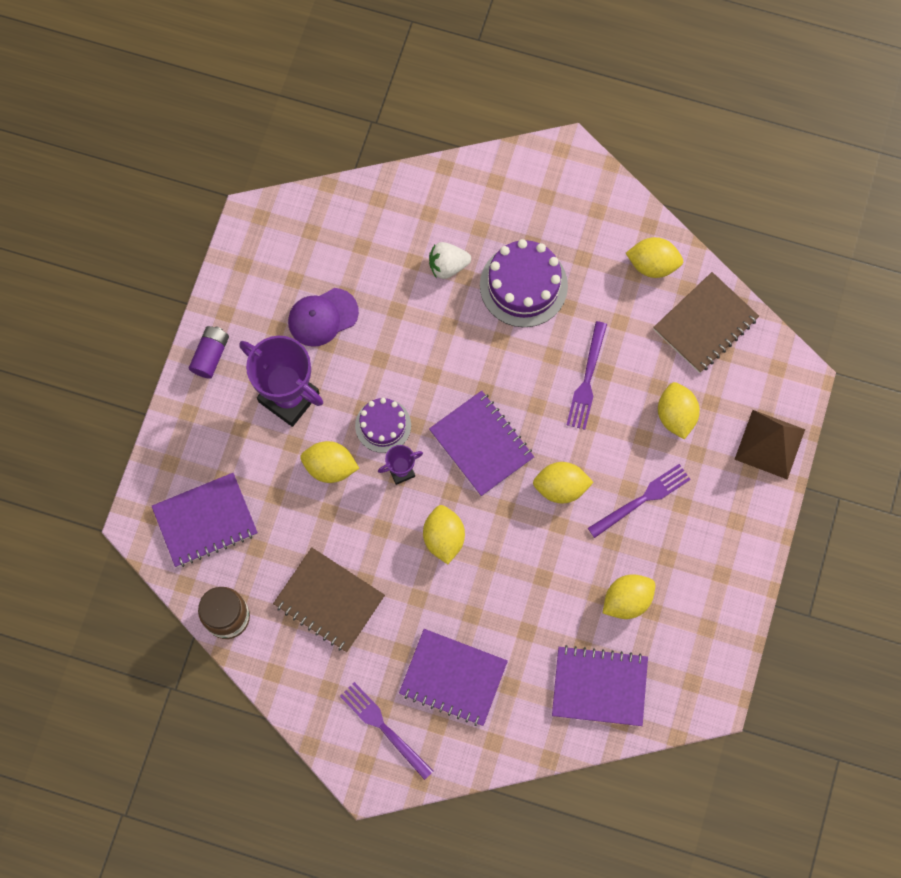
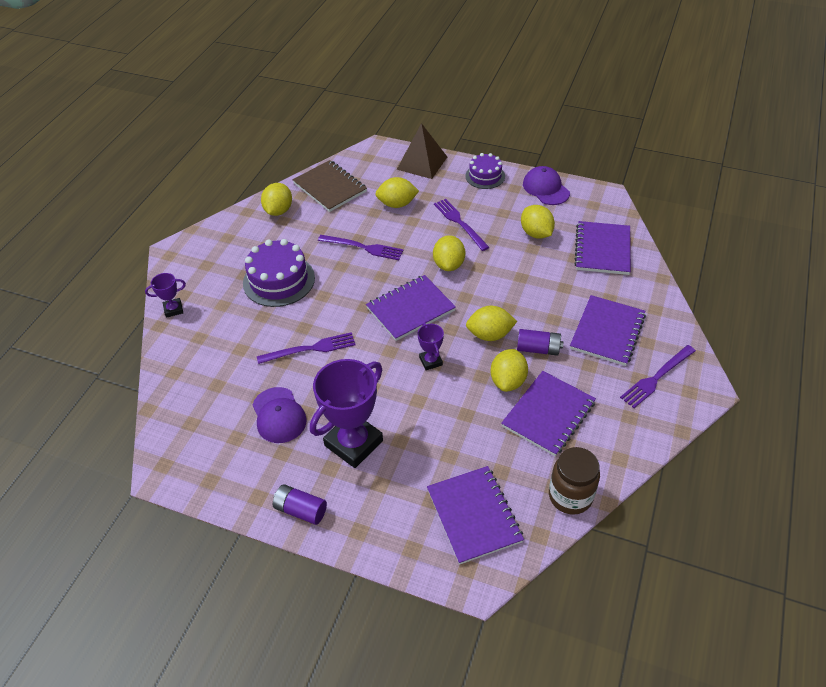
camera: 85 degrees left, 25 degrees down
(329, 600) = (548, 414): brown notebook -> purple notebook
(330, 467) = (424, 412): yellow lemon -> yellow lemon (508, 381)
(383, 425) = (388, 373): purple cake -> purple cake (485, 176)
(415, 337) = (310, 349): none -> purple fork
(423, 594) = (538, 349): none -> purple battery
(448, 266) = (250, 326): white strawberry -> none
(470, 176) = (173, 309): none -> purple trophy
(723, 618) = (546, 188): none -> purple cap

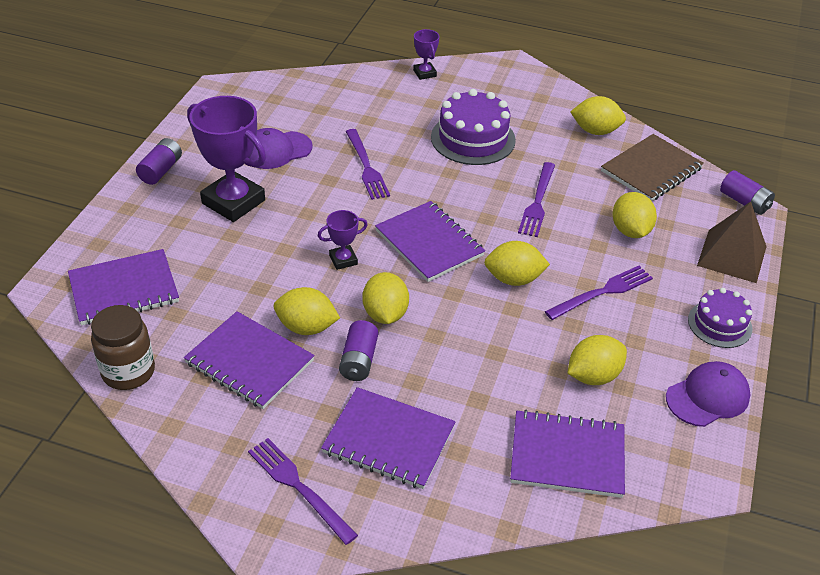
camera: 85 degrees right, 5 degrees down
(368, 150) = (744, 202): none -> purple battery

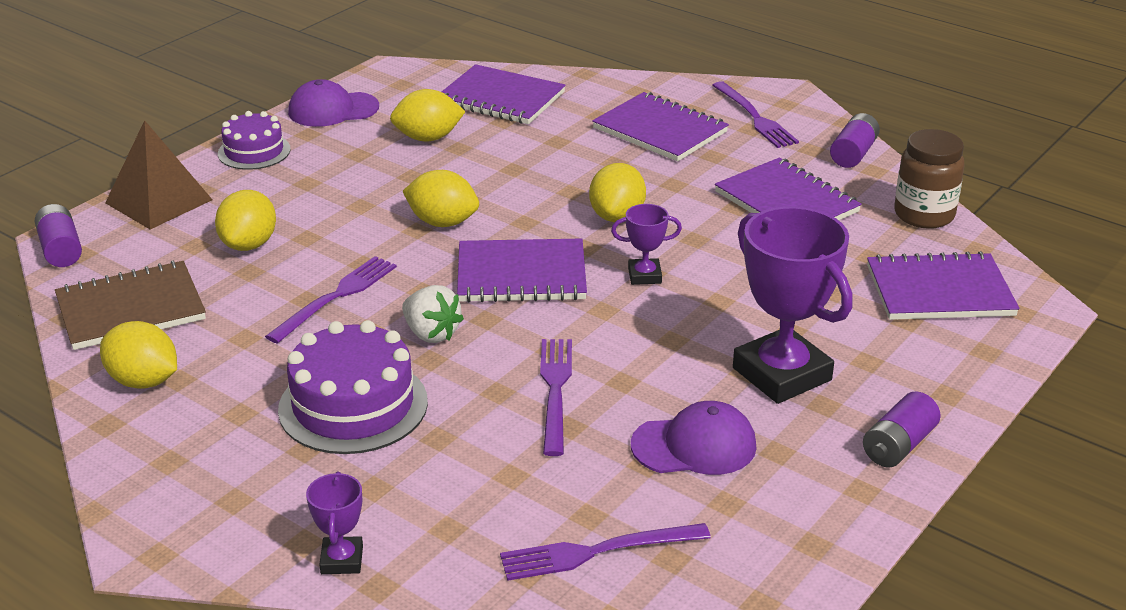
camera: 160 degrees left, 10 degrees down
(306, 327) = (714, 220): yellow lemon -> none
(359, 360) = (665, 185): purple battery -> purple battery (853, 154)
(429, 243) = (521, 275): purple notebook -> purple notebook turned 75 degrees counterclockwise
(460, 188) = (431, 334): none -> white strawberry
(602, 292) = (350, 195): purple fork -> purple fork (597, 552)

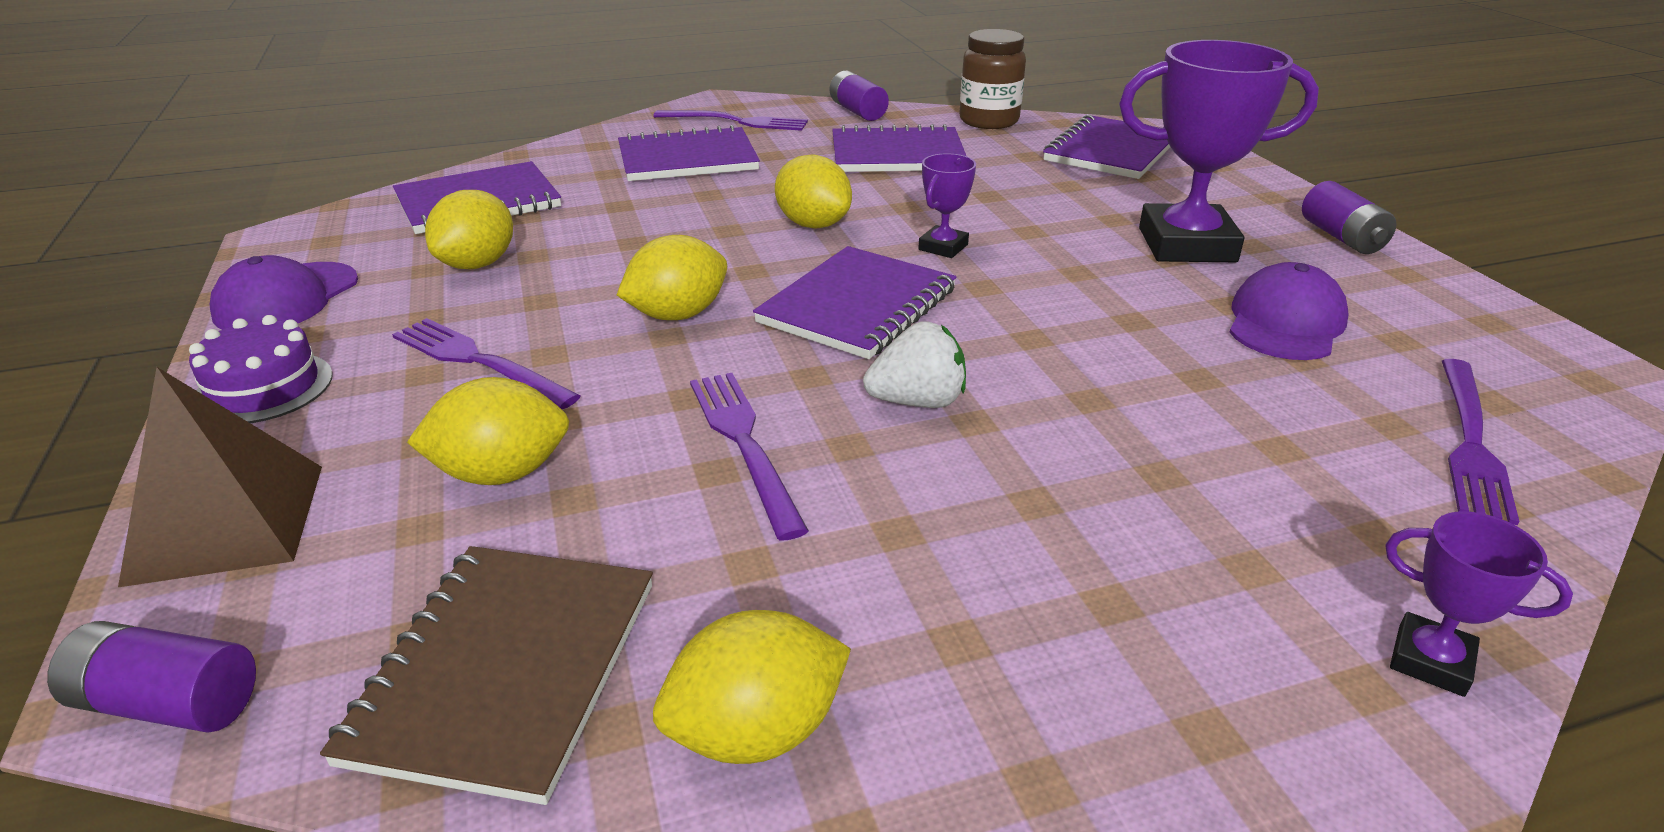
camera: 55 degrees left, 0 degrees up
(249, 244) = (501, 473): yellow lemon -> yellow lemon turned 60 degrees counterclockwise
(353, 405) = (1031, 518): purple cake -> none
(555, 390) = (1119, 362): purple fork -> purple fork (478, 361)

